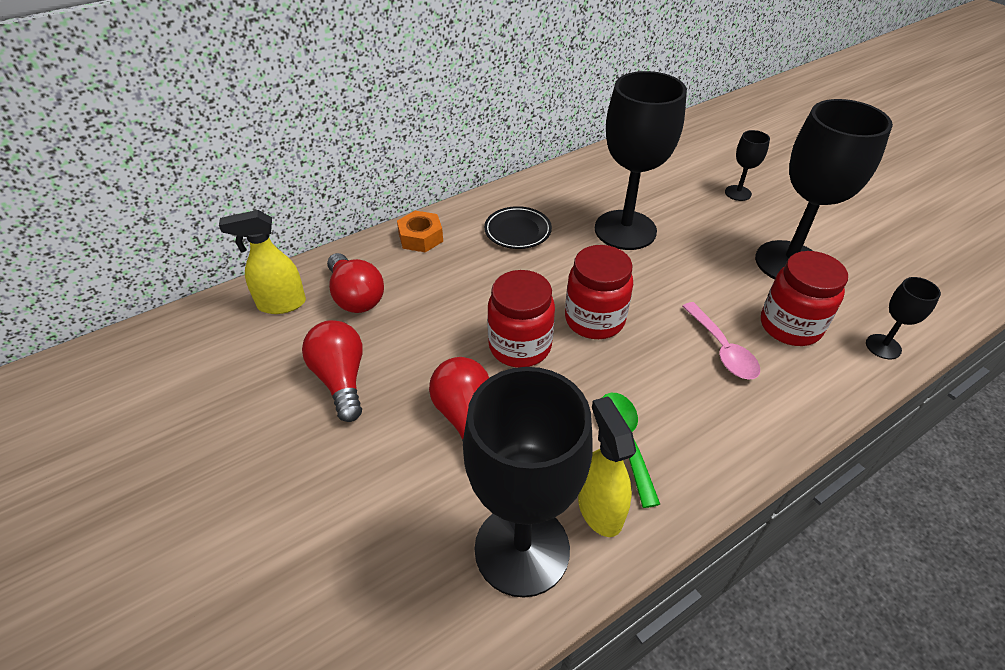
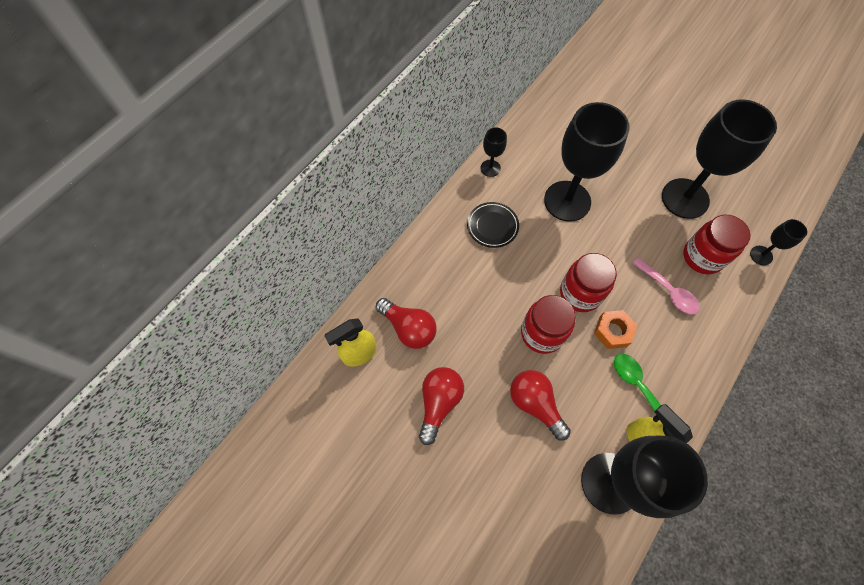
camera: 20 degrees left, 20 degrees up
(341, 379) = (439, 403): red light bulb -> red light bulb turned 60 degrees clockwise
(420, 237) = (425, 256): orange nut -> orange nut (613, 331)
(738, 193) = (630, 138): black goblet -> black goblet (490, 168)

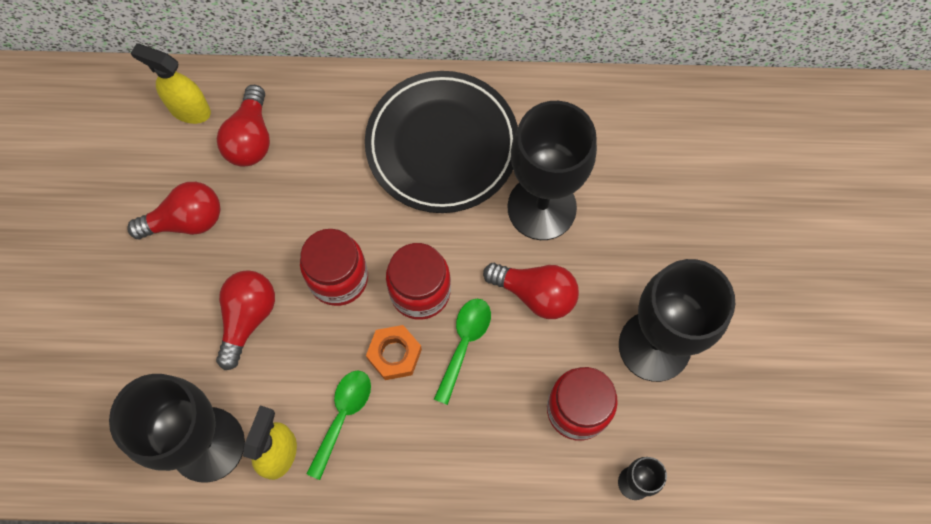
camera: 55 degrees right, 5 degrees up
(490, 168) = (524, 95): black goblet -> none
(492, 226) = (442, 145): black plate -> black plate, size x2.08
(619, 235) = (535, 294): none -> red light bulb
(628, 290) = (464, 344): none -> green spoon
(668, 291) = (496, 391): pink spoon -> none

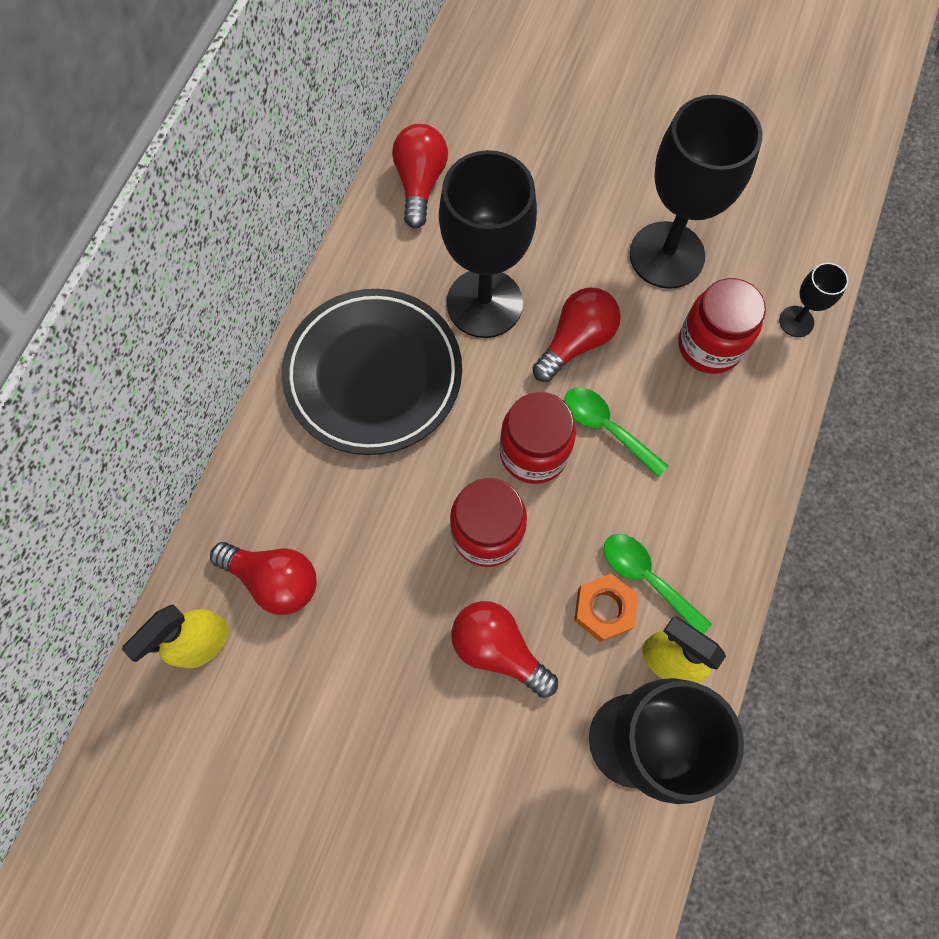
camera: 70 degrees left, 0 degrees up
(186, 220) = (348, 688): red light bulb -> red light bulb (420, 183)
(394, 354) = (595, 502): orange nut -> orange nut (604, 609)

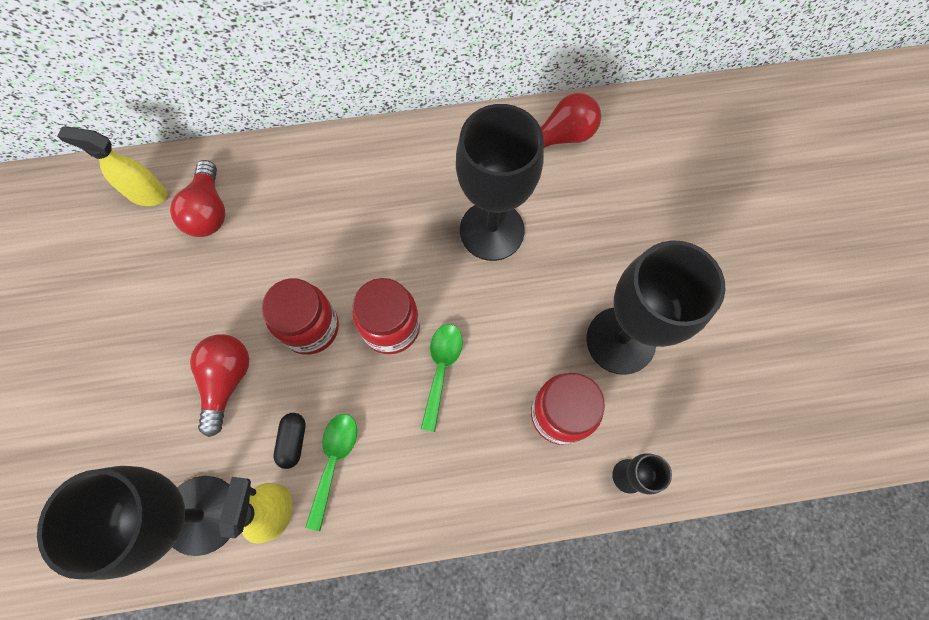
camera: 60 degrees right, 0 degrees up
(373, 375) = (390, 189): black plate -> none
(576, 342) = (500, 311): red light bulb -> none
(604, 609) = (293, 441): orange nut -> black capsule

